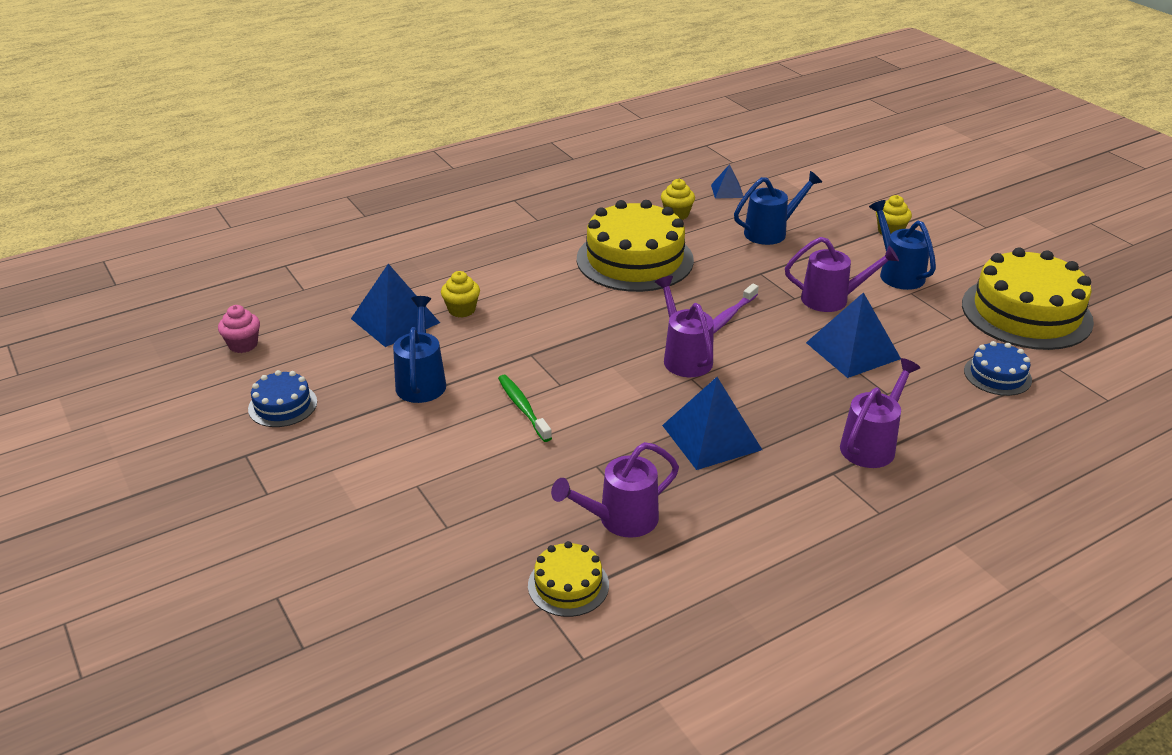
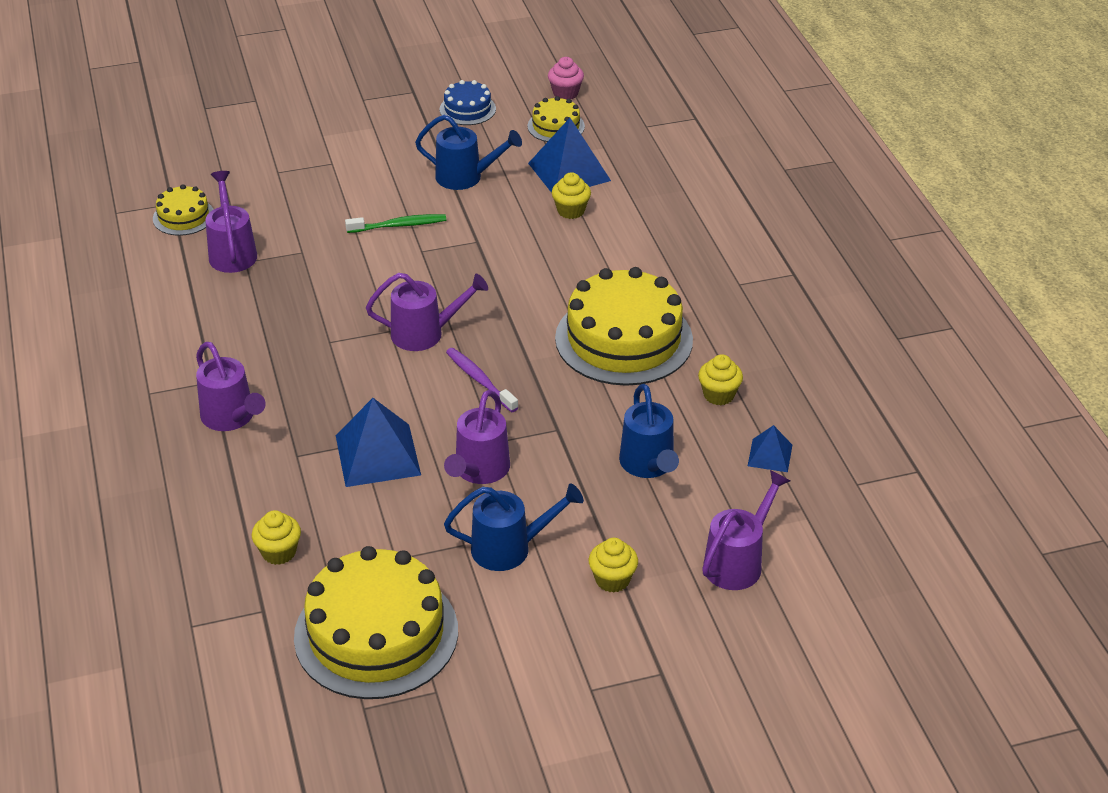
camera: 105 degrees right, 5 degrees up
(311, 341) = (556, 126): none -> yellow cake
(711, 437) = (299, 322): blue pyramid -> none
(835, 192) = (738, 562): none -> purple watering can
(997, 375) = (279, 552): blue cake -> yellow cupcake

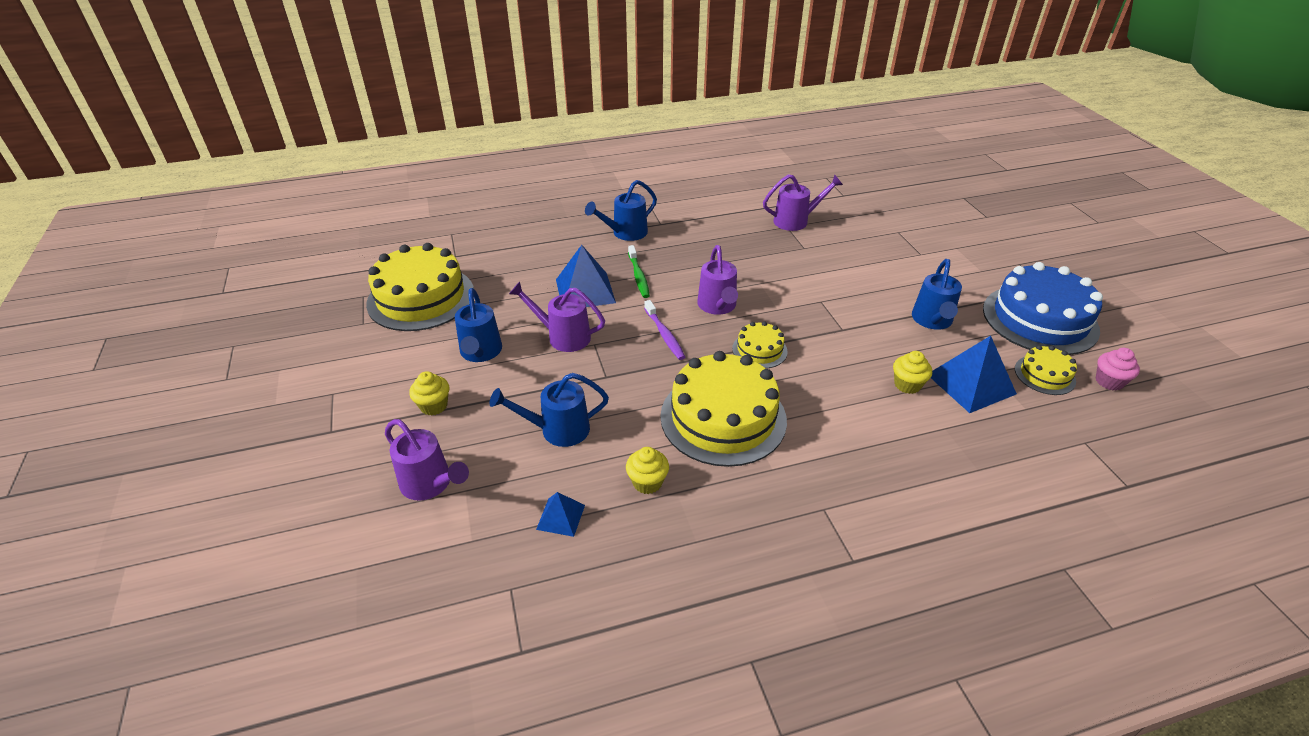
camera: 90 degrees right, 0 degrees up
(183, 217) = (830, 200): yellow cake -> yellow cake (759, 350)
(231, 418) = (625, 233): purple watering can -> blue watering can
(279, 552) = (501, 258): yellow cupcake -> none
(399, 225) = (850, 289): green toothbrush -> green toothbrush (638, 276)
(467, 109) = (1039, 319): blue cake -> blue cake, size x2.07
(480, 380) = (664, 335): purple toothbrush -> purple toothbrush turned 105 degrees clockwise

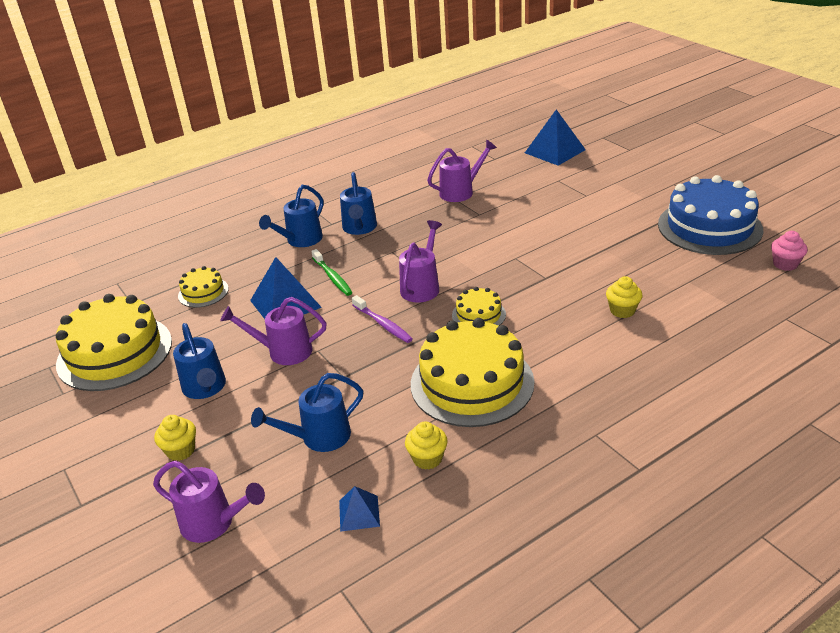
camera: 15 degrees left, 5 degrees down
(717, 307) = (422, 286): purple watering can -> purple watering can turned 135 degrees counterclockwise
(932, 321) = (620, 251): blue watering can -> blue watering can (359, 228)
(970, 384) = (675, 295): blue pyramid -> blue pyramid (554, 151)
(1044, 375) = (732, 272): yellow cake -> yellow cake (203, 292)

